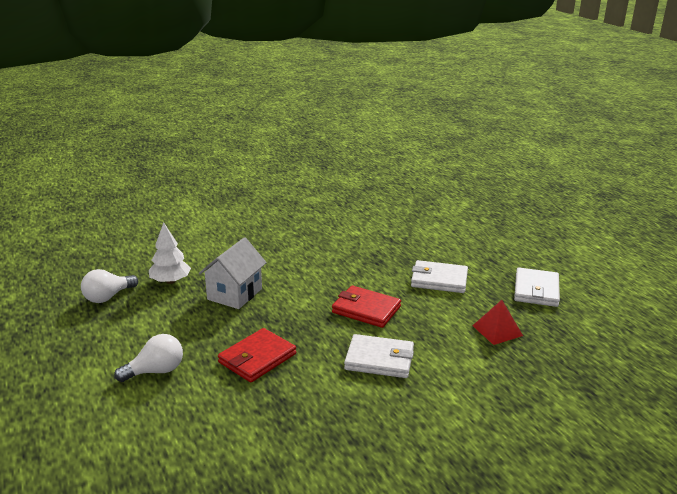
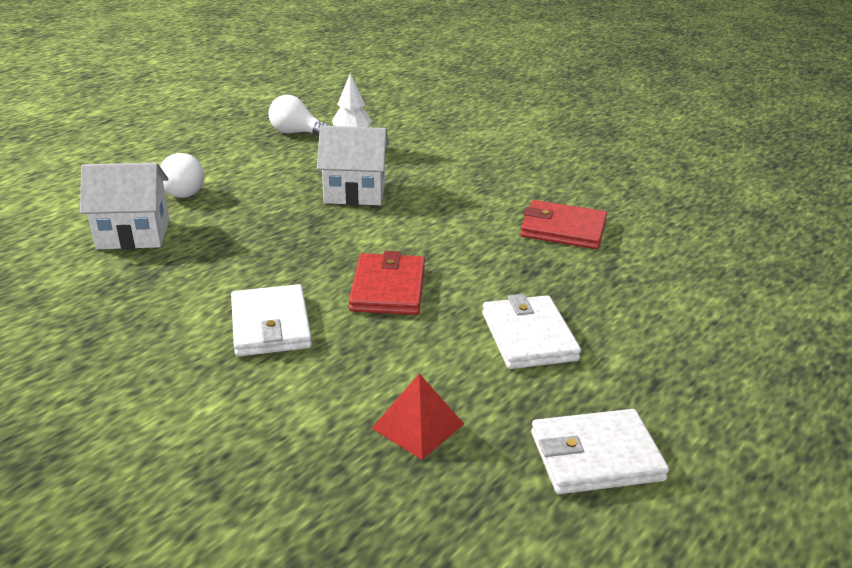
camera: 65 degrees right, 5 degrees up
(210, 403) = (133, 234): none -> white house
(257, 358) = (229, 239): red wallet -> red wallet (563, 229)

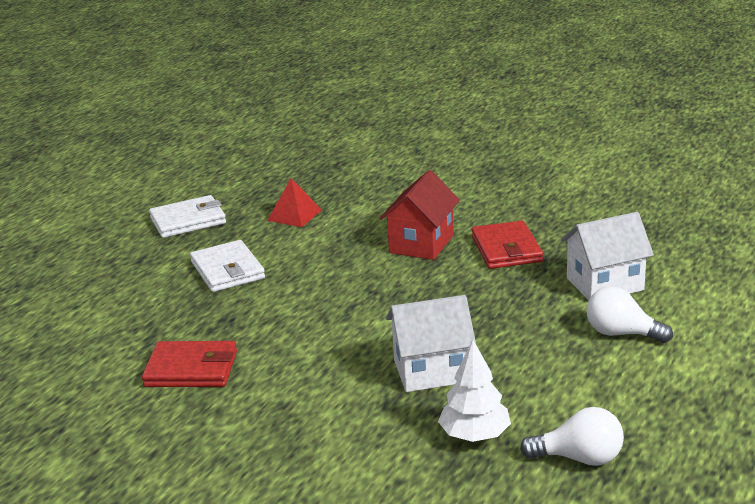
camera: 170 degrees right, 5 degrees down
(270, 325) = (421, 244): white wallet -> red house
(388, 288) = (347, 282): red wallet -> red wallet (506, 249)

